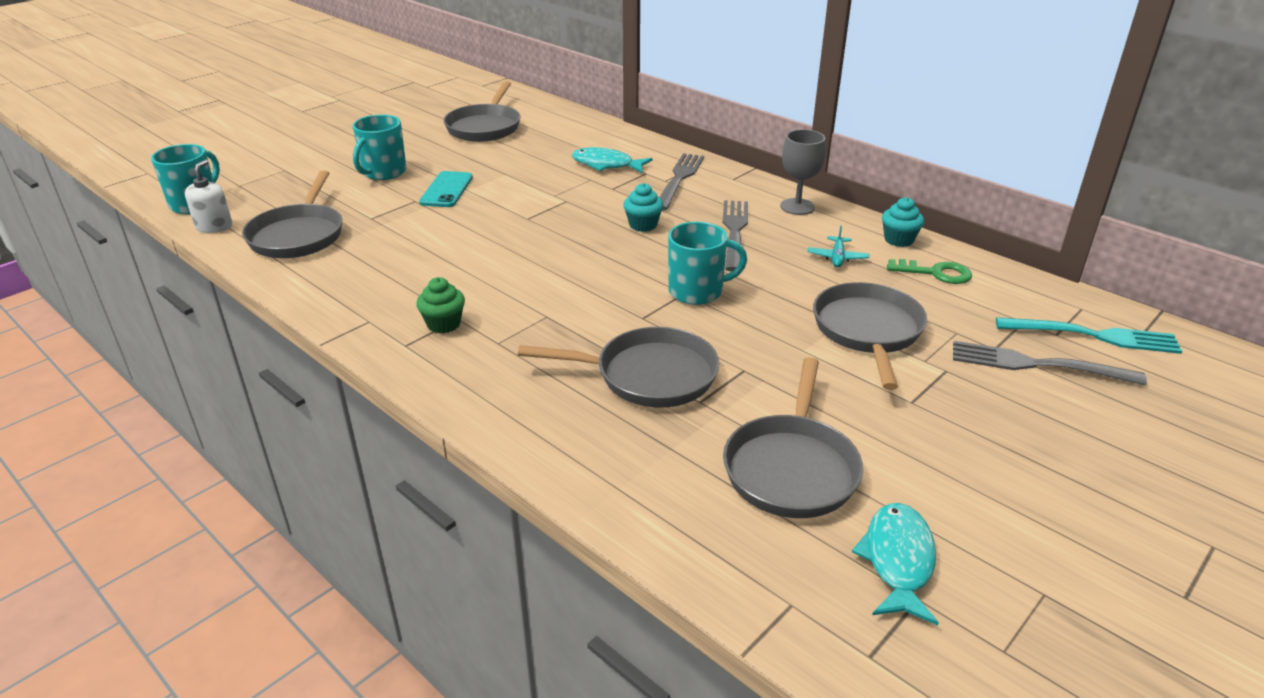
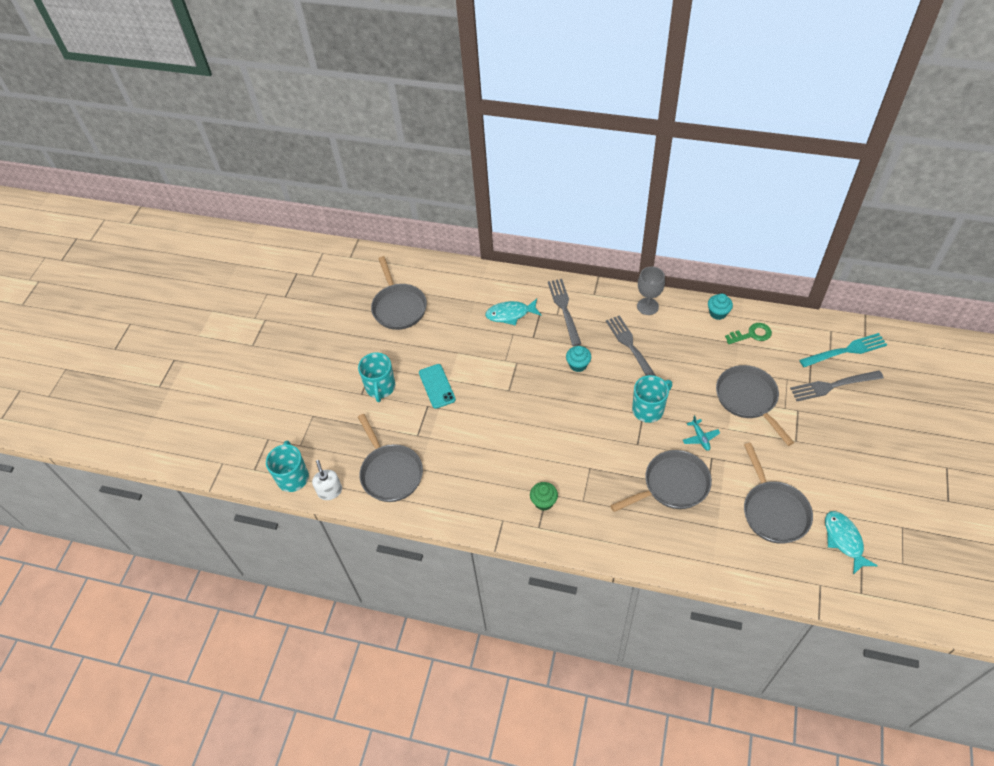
camera: 25 degrees left, 20 degrees up
(837, 257) = (697, 344): turquoise plane -> turquoise plane (700, 437)

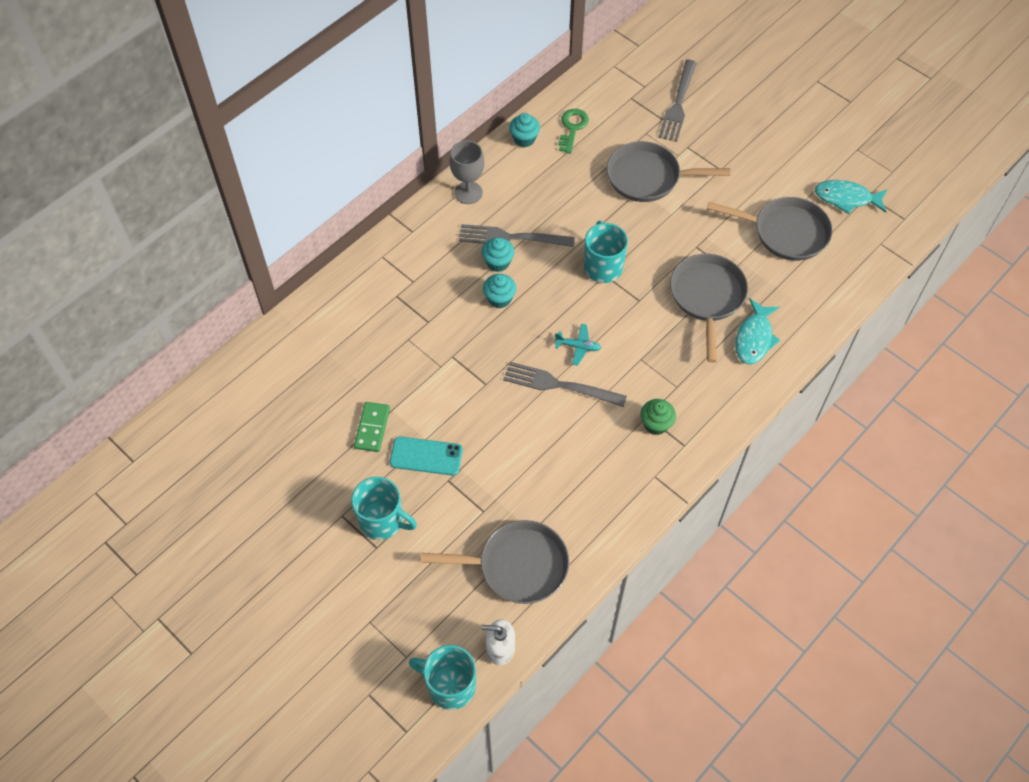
camera: 65 degrees left, 5 degrees up
(398, 307) = (269, 442): grey pan -> none
(439, 349) = (372, 428): none -> green domino
(510, 314) = (377, 327): turquoise fish -> turquoise fish (754, 338)
(564, 309) = (411, 270): grey fork -> grey fork (559, 385)
(605, 350) = (498, 262): none -> turquoise cupcake
(700, 437) = (667, 242): turquoise plane -> turquoise plane (578, 347)
(845, 351) = (645, 70): turquoise fork -> none

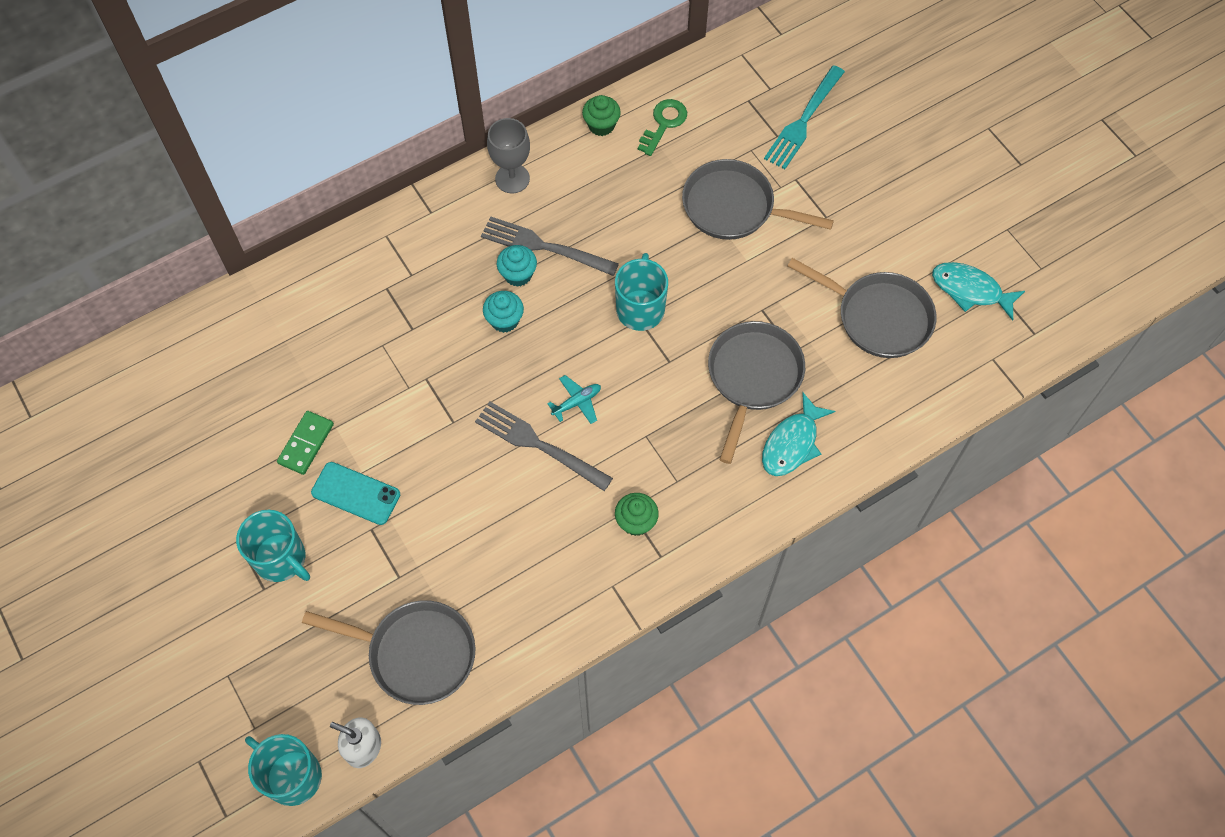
camera: 15 degrees right, 5 degrees up
(524, 139) = (601, 125): turquoise cupcake -> green cupcake
(578, 347) = (577, 402): turquoise plane -> turquoise plane turned 60 degrees counterclockwise
(678, 104) = (803, 120): grey fork -> turquoise fork

